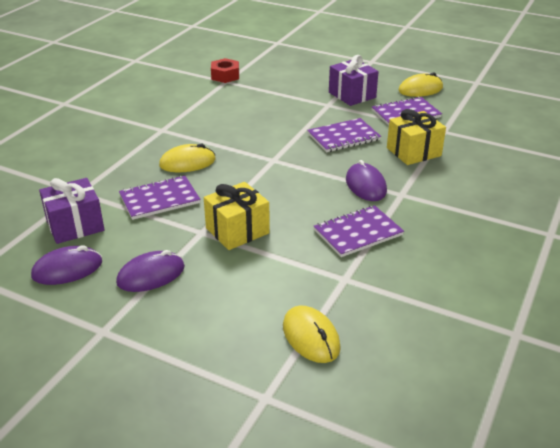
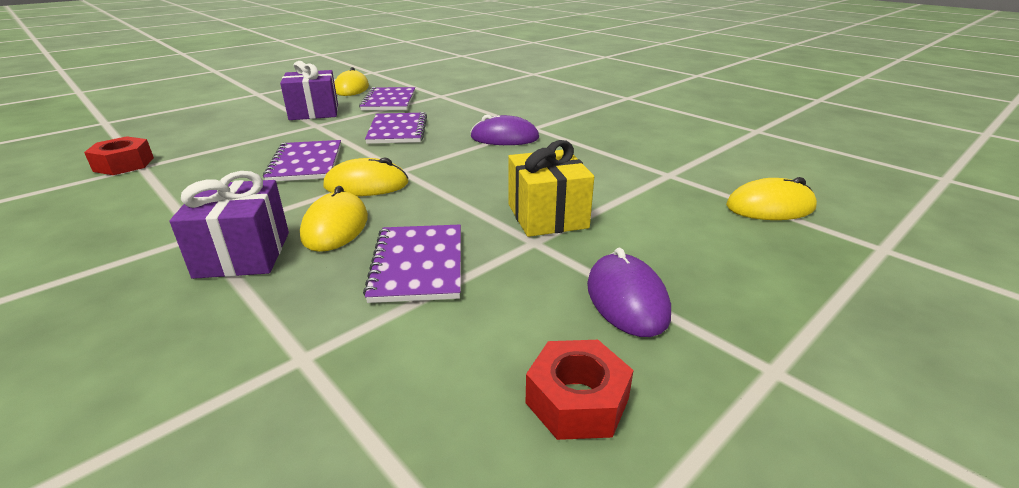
camera: 70 degrees left, 5 degrees down
(67, 269) = (577, 401): purple mouse -> red nut
(75, 225) = (426, 375): purple gift -> purple gift (243, 254)
(244, 155) = (366, 185): none -> yellow mouse
(358, 233) = (590, 155): purple notebook -> purple notebook (306, 163)
(413, 152) = (463, 111): yellow gift -> none

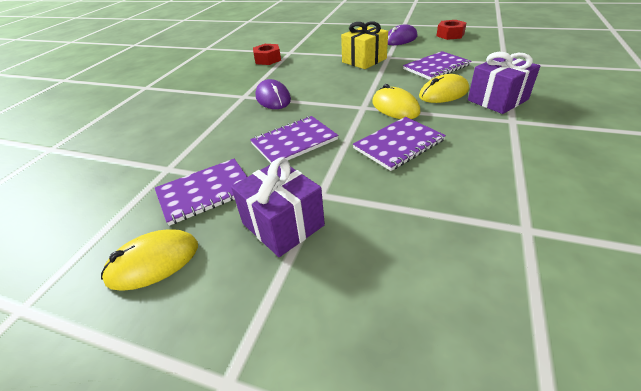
camera: 115 degrees left, 10 degrees up
(124, 164) = (545, 247): red nut -> red nut (267, 59)
(770, 207) = (305, 35): yellow mouse -> none

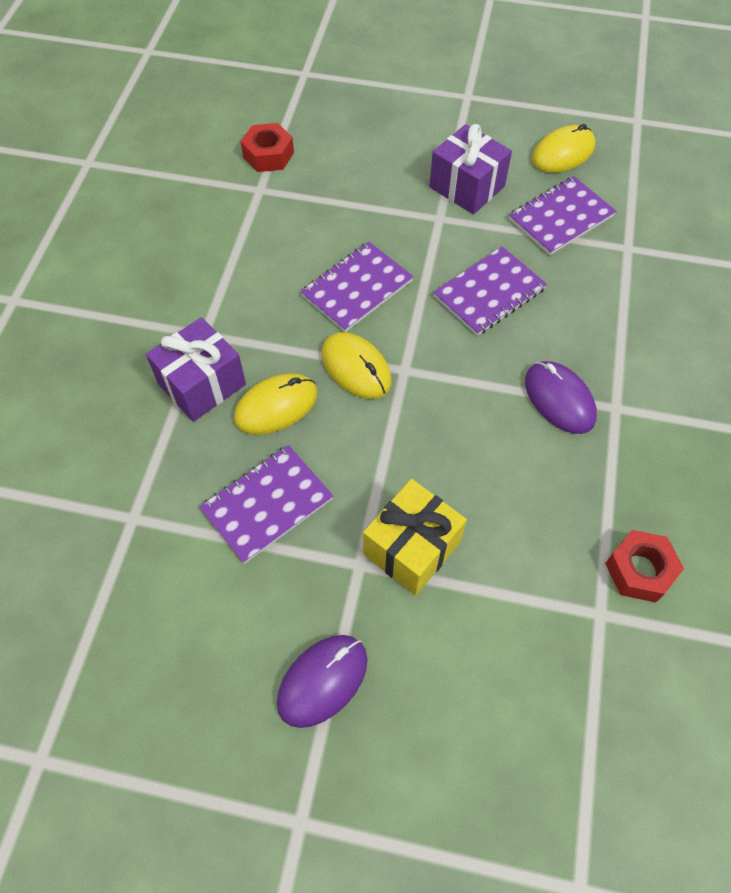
camera: 170 degrees right, 20 degrees up
(450, 35) = (190, 702): red nut -> red nut (268, 155)

